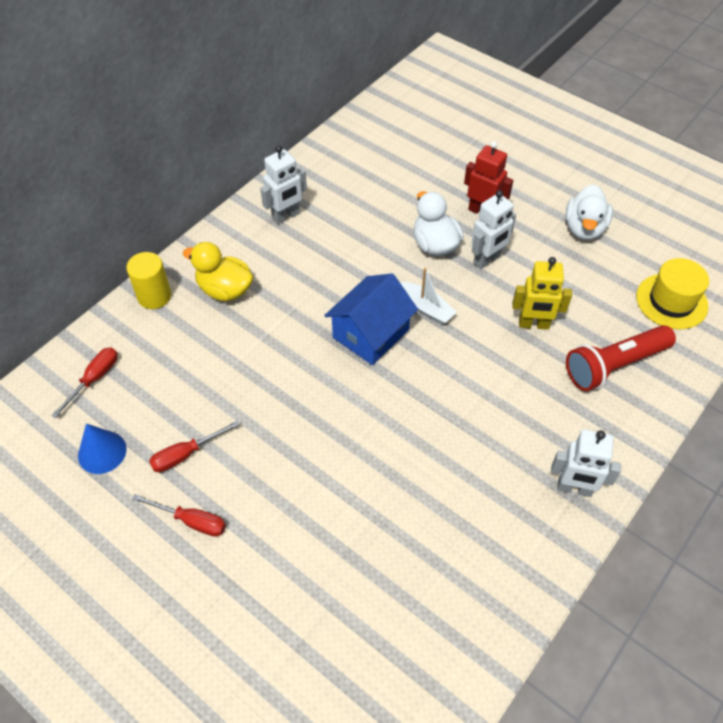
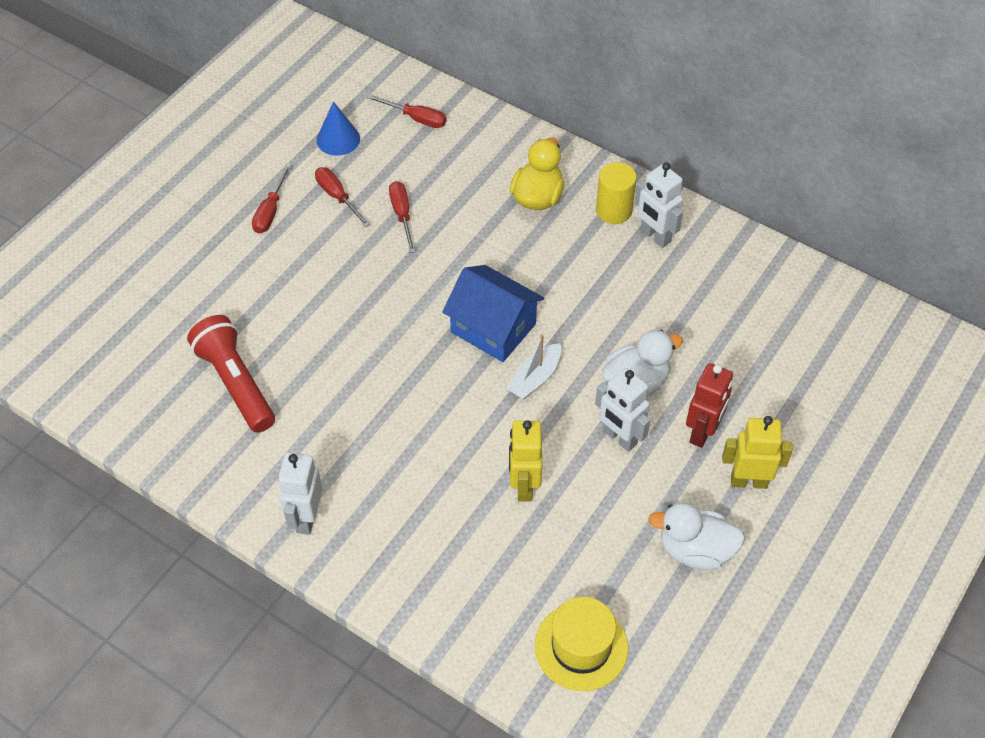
camera: 85 degrees right, 0 degrees up
(154, 296) = (521, 143): yellow cylinder -> yellow cylinder (613, 210)
(223, 397) = (402, 215): none -> red screwdriver
(524, 192) = (748, 481): none -> yellow robot
(614, 365) = (471, 569): red flashlight -> red flashlight (236, 383)

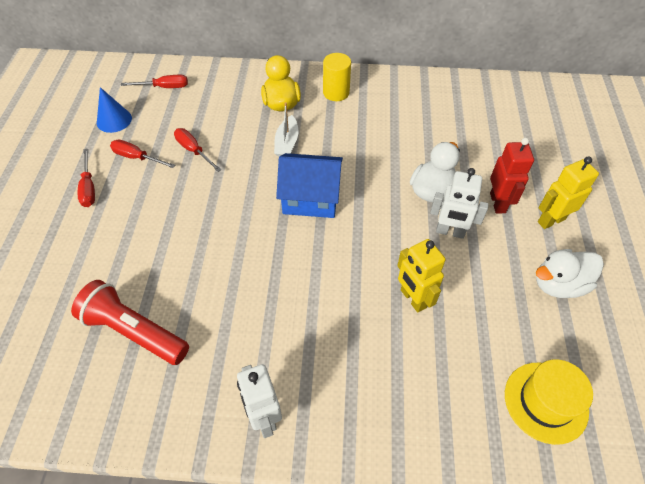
camera: 30 degrees left, 0 degrees up
(535, 378) = (364, 218): white boat -> white boat (287, 143)
(655, 236) = (373, 97): white robot -> none

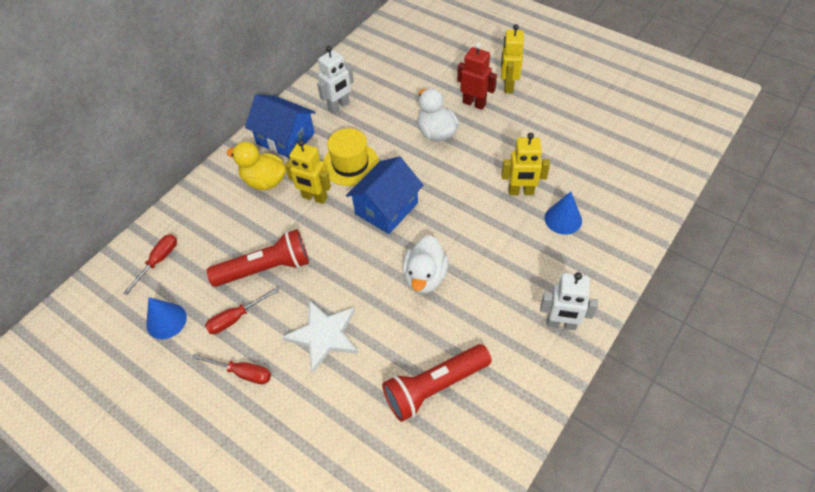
camera: 55 degrees left, 0 degrees up
(149, 222) = (324, 335): none -> white star
(194, 150) = (266, 269): red screwdriver -> red flashlight
(287, 143) = (314, 197): white boat -> yellow robot
(336, 92) = (285, 138): yellow cylinder -> blue house
(405, 357) = (563, 219): none -> blue cone
(450, 232) = (480, 142): white robot -> white robot (339, 106)
(545, 402) = (634, 165): yellow hat -> yellow hat (350, 164)
(559, 284) = (559, 111): white duck -> white duck (425, 277)

